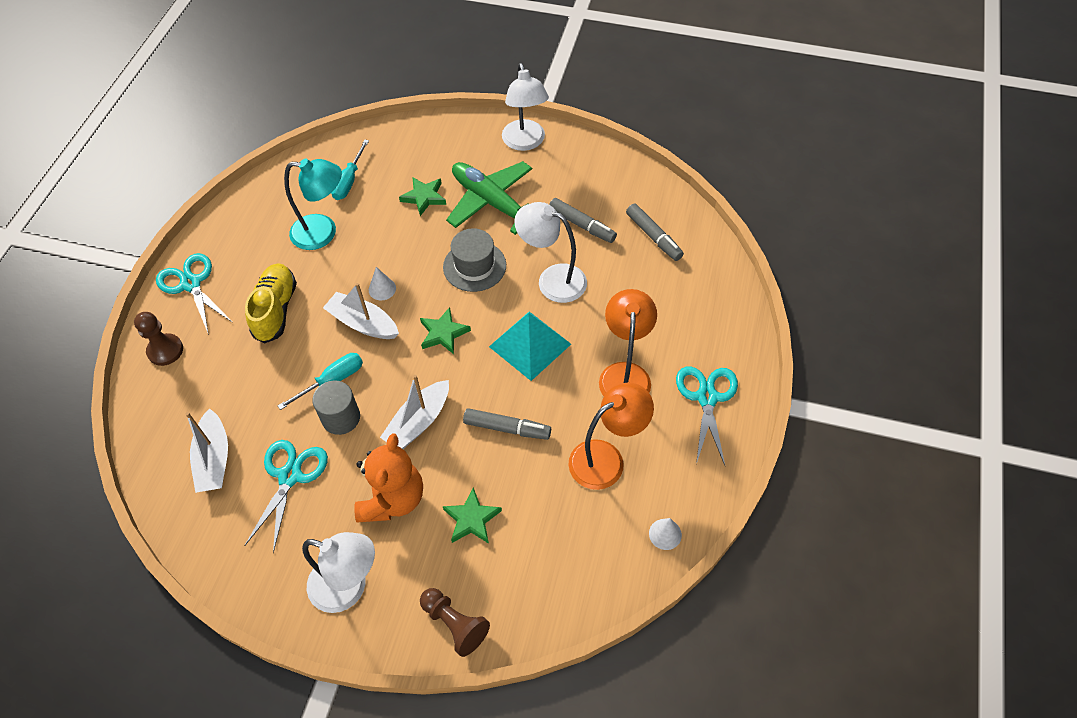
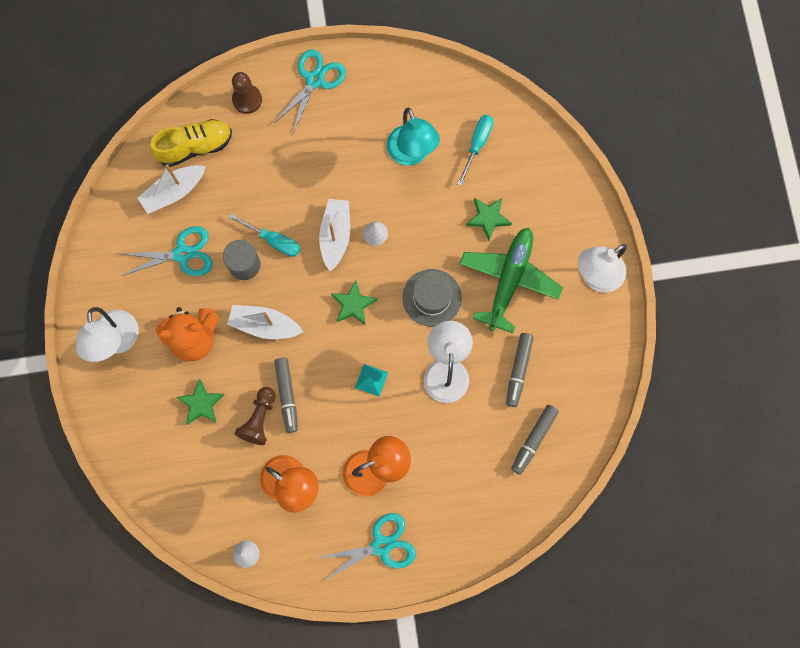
camera: 65 degrees right, 20 degrees up
(275, 310) = (319, 160): yellow shoe -> yellow shoe (195, 147)
(349, 181) = (477, 144): turquoise screwdriver -> turquoise screwdriver turned 120 degrees clockwise
(455, 624) = (119, 428): brown pawn -> brown pawn (259, 419)
(530, 345) = (371, 380): turquoise pyramid -> turquoise pyramid, size x0.50

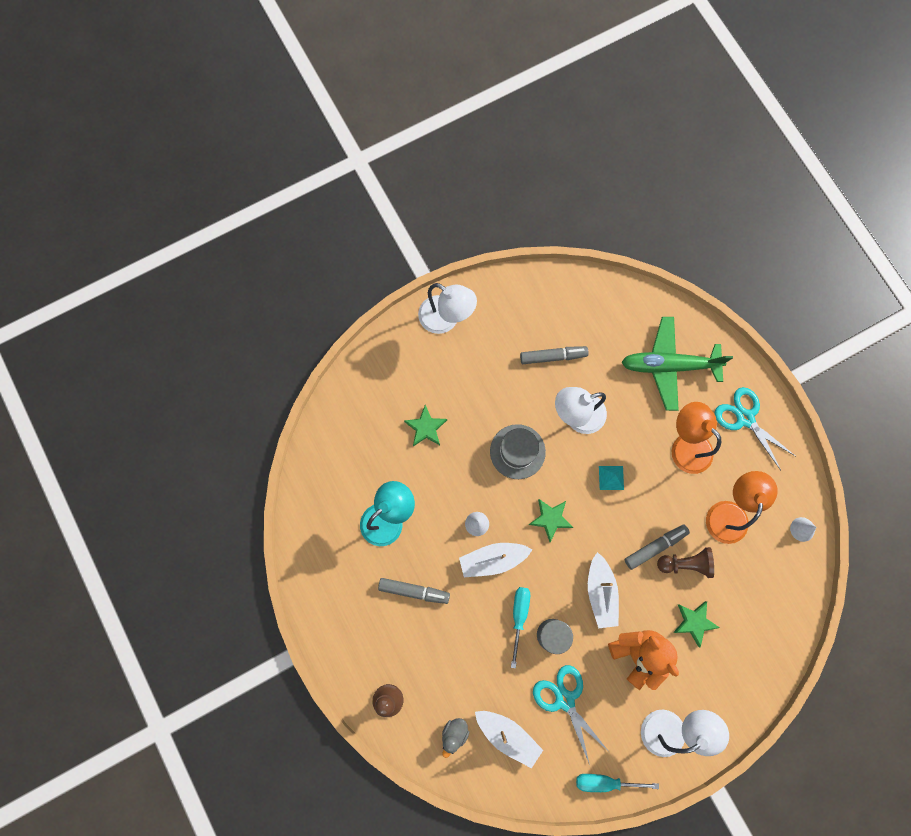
camera: 110 degrees left, 0 degrees up
(195, 147) = (454, 733): yellow shoe -> grey duck
(315, 80) = (345, 639): turquoise scissors -> none
(477, 144) = (358, 461): turquoise screwdriver -> turquoise screwdriver (605, 781)
(509, 279) = (476, 390): green plane -> green plane (668, 365)
(533, 440) = (606, 325): grey marker -> grey marker (414, 591)

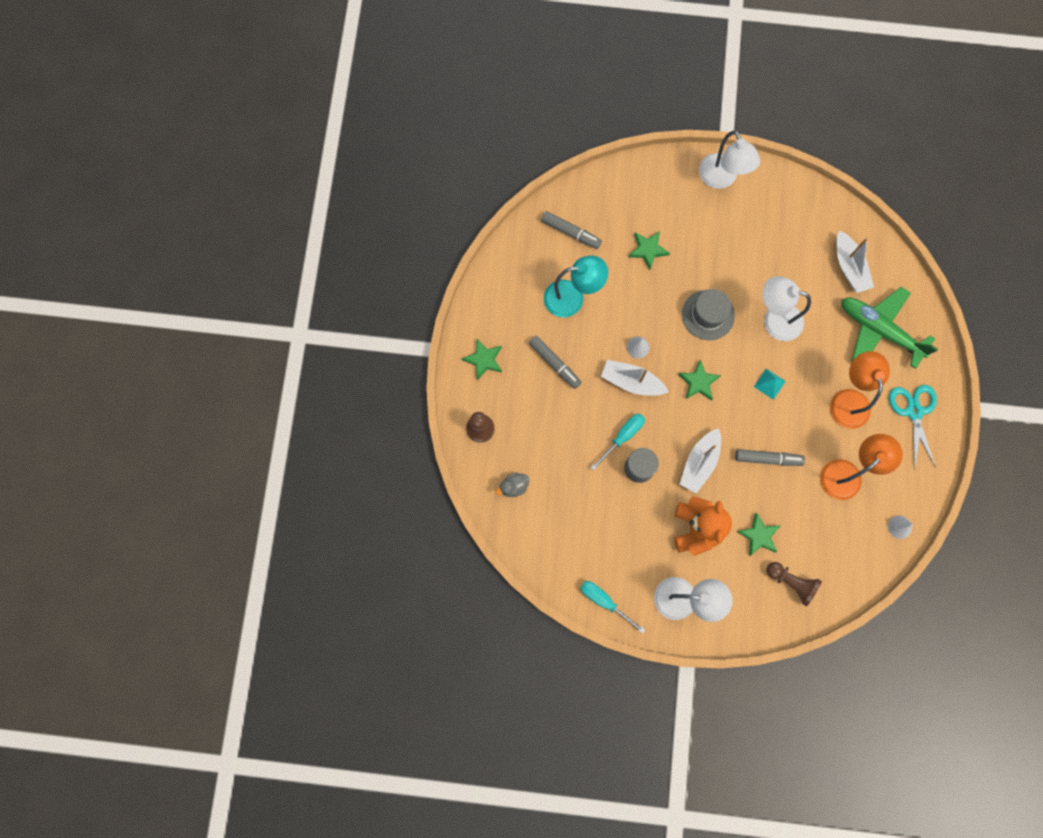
camera: 35 degrees right, 0 degrees up
(348, 632) = (484, 360): none -> green star
(508, 735) = (553, 516): white boat -> white boat (849, 267)
(553, 356) = (788, 262): grey marker -> grey marker (571, 233)
(565, 699) = (615, 521): turquoise scissors -> none
(685, 563) = (783, 487): brown pawn -> brown pawn (791, 582)

